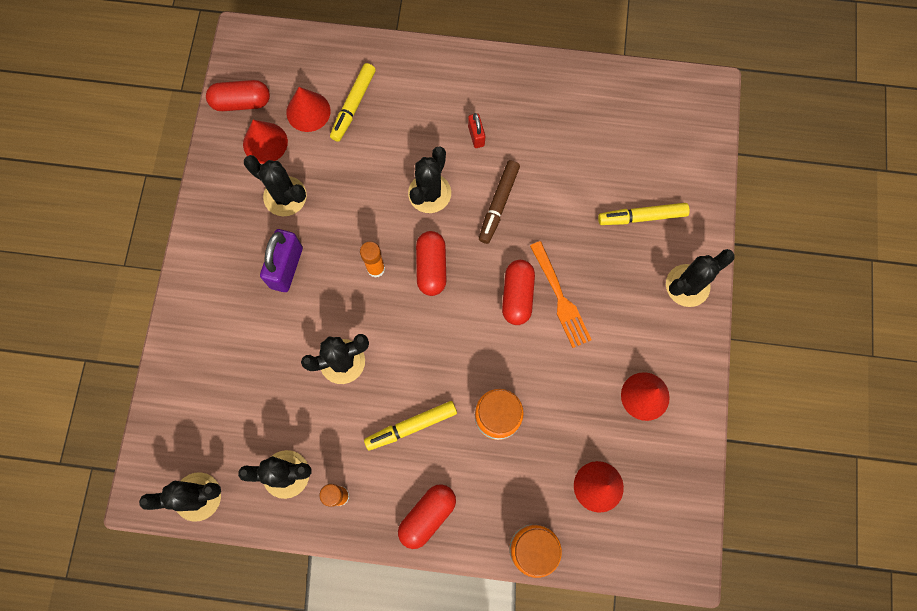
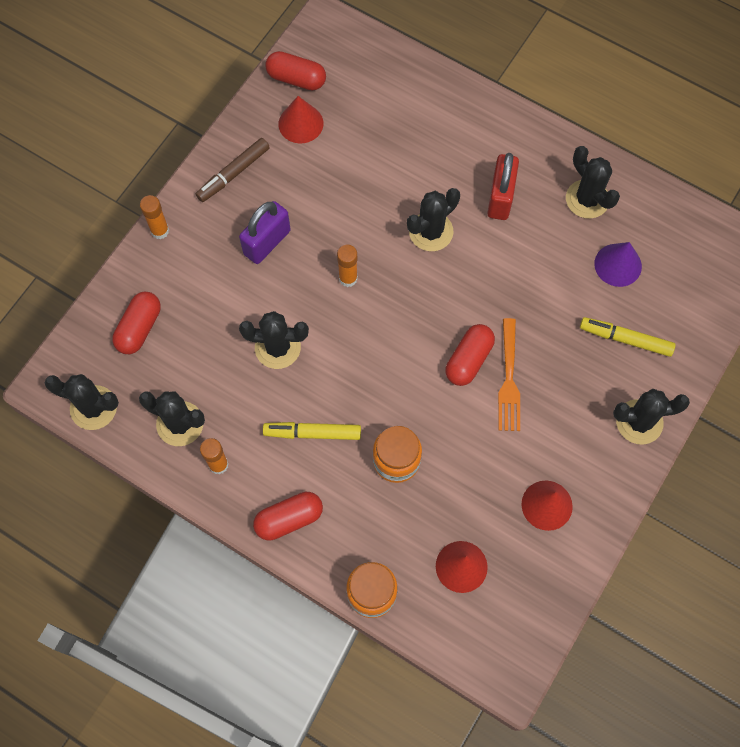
camera: 25 degrees right, 5 degrees down
(181, 300) = (160, 231): none -> orange glue stick
(285, 196) = (296, 179): black cactus -> black cactus (587, 199)
(308, 111) = (353, 111): red cone -> none
(353, 105) = (398, 123): yellow marker -> none
(431, 267) = (400, 299): red capsule -> red capsule (139, 328)
(476, 136) = (500, 198): red padlock -> red padlock, size x1.82
(498, 204) = (491, 269): brown marker -> brown marker (233, 174)
(604, 153) = (618, 265): none -> purple cone

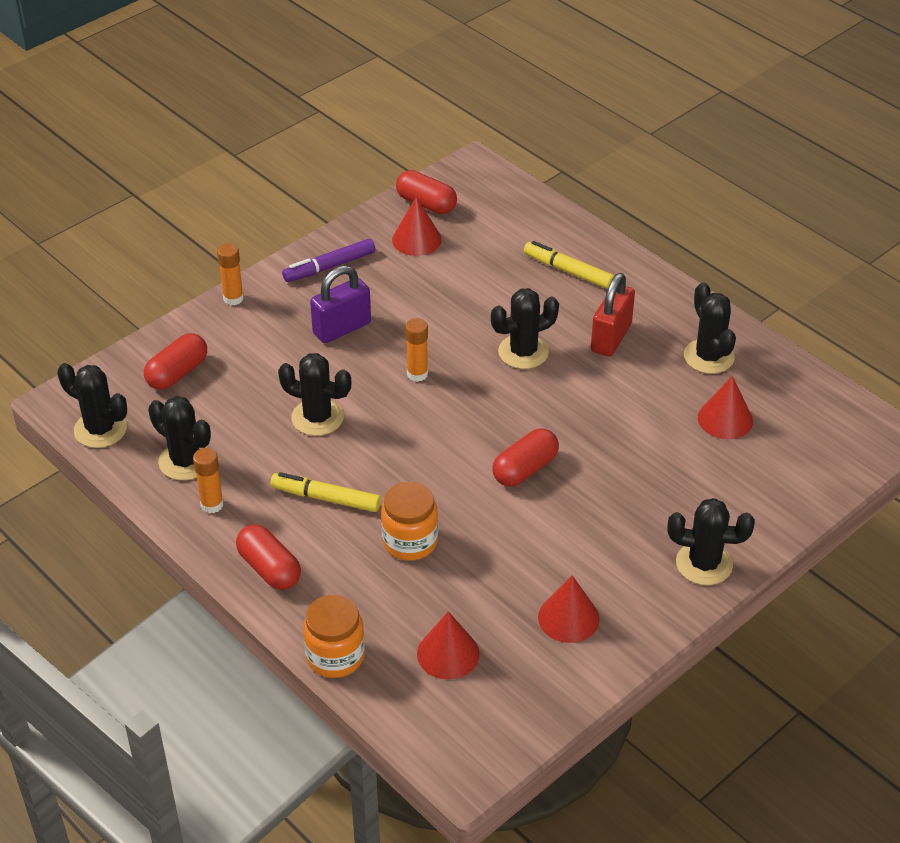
camera: 15 degrees right, 25 degrees down
(233, 174) = (329, 267): brown marker -> purple marker
(289, 519) = (269, 568): red capsule -> red capsule turned 60 degrees clockwise
(508, 379) = (564, 494): orange fork -> none
(618, 265) = (725, 419): purple cone -> red cone
(625, 339) = (712, 486): yellow marker -> yellow marker (568, 271)

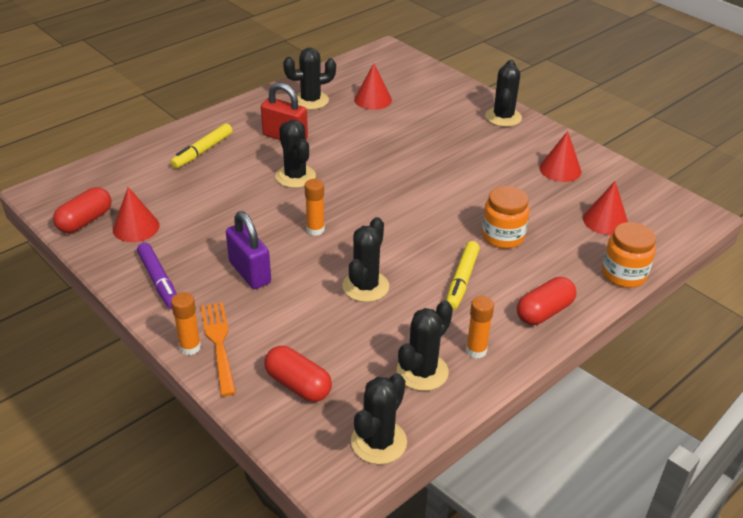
camera: 90 degrees left, 5 degrees down
(236, 317) = (219, 344): none -> orange fork
(525, 469) = (423, 181): red capsule -> none

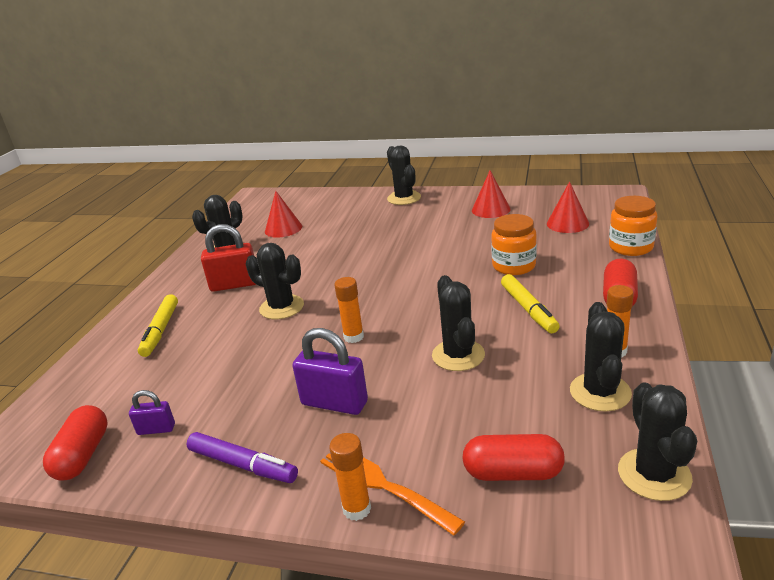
camera: 30 degrees left, 10 degrees down
(136, 227) = (156, 429): red cone -> purple padlock

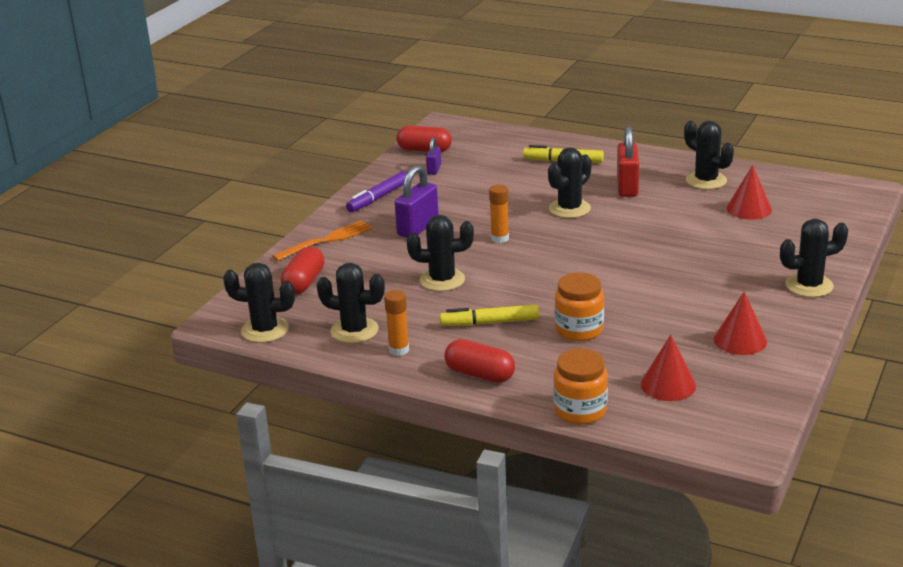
camera: 100 degrees right, 0 degrees up
(357, 509) = (315, 231): orange glue stick -> none

